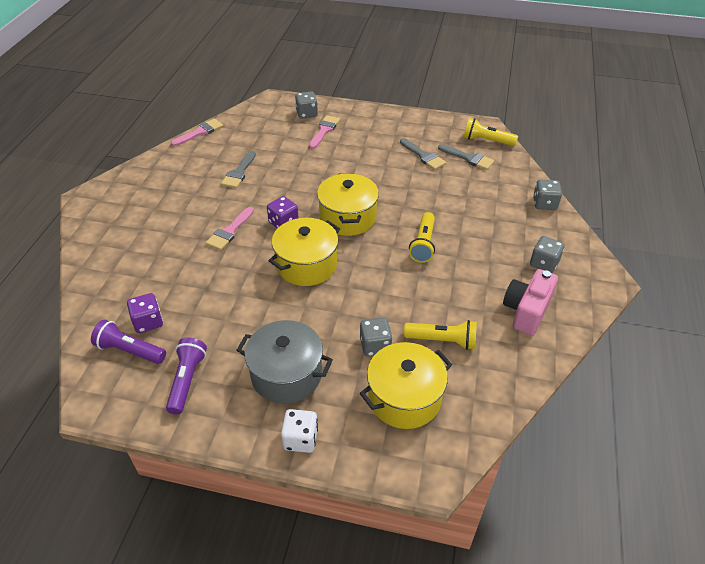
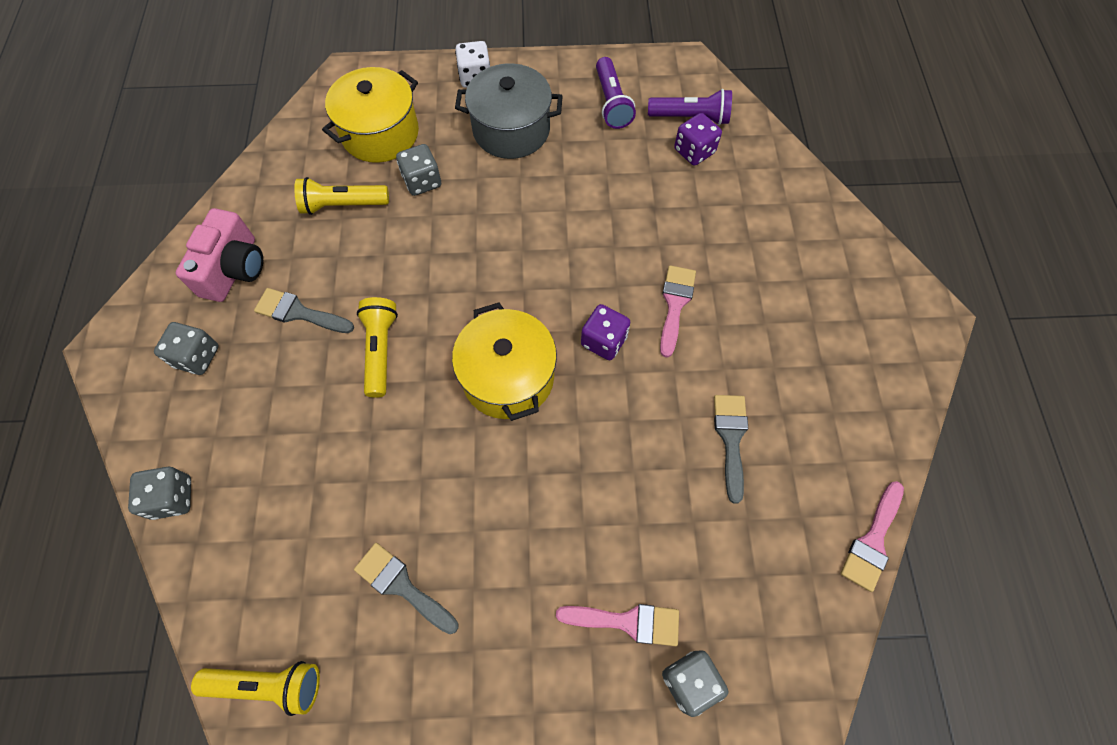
camera: 165 degrees right, 20 degrees up
(306, 265) = (540, 273): yellow pot -> none
(324, 130) = (627, 622): pink brush -> pink brush turned 90 degrees counterclockwise
(468, 158) = (309, 603): grey brush -> grey brush (299, 312)

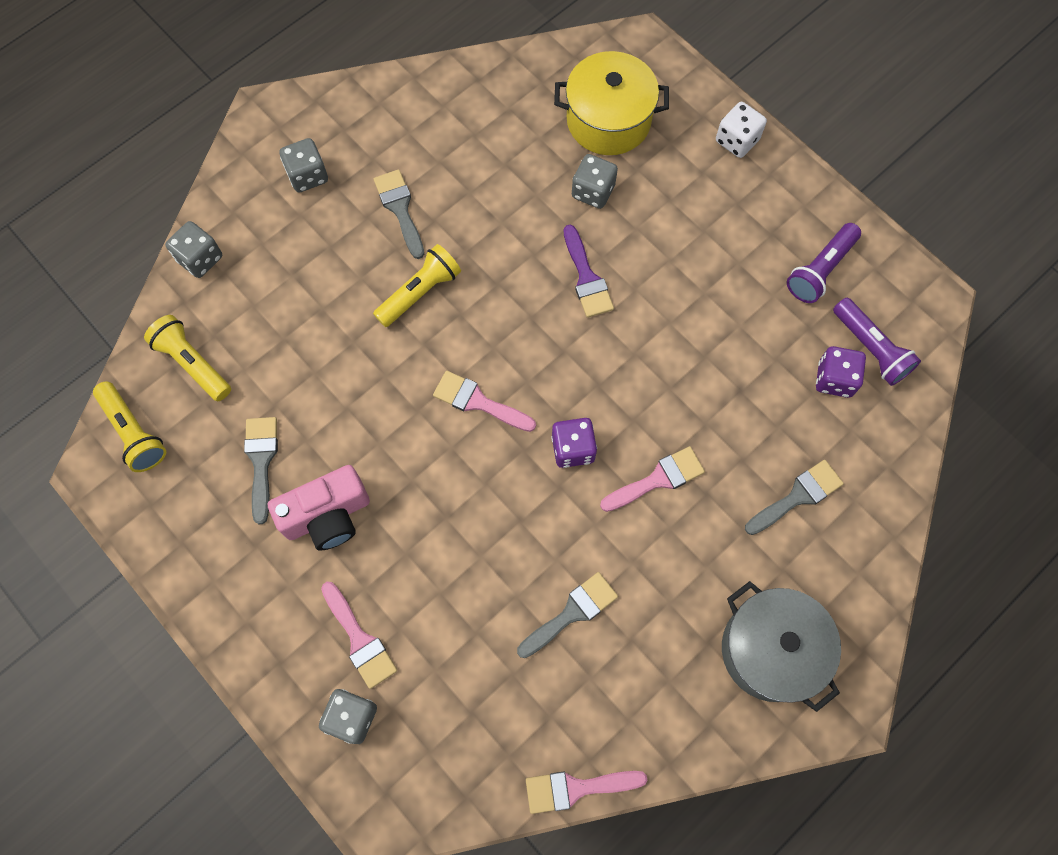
camera: 50 degrees right, 5 degrees up
(234, 269) = (394, 133): pink camera -> pink camera (327, 516)
(343, 205) = (517, 155): yellow flashlight -> yellow flashlight (193, 363)
(482, 234) = (586, 278): none -> purple brush
(508, 377) = (478, 402): yellow pot -> pink brush
(511, 130) = (710, 214): grey pot -> grey pot (771, 650)
(758, 232) = (797, 496): none -> grey brush

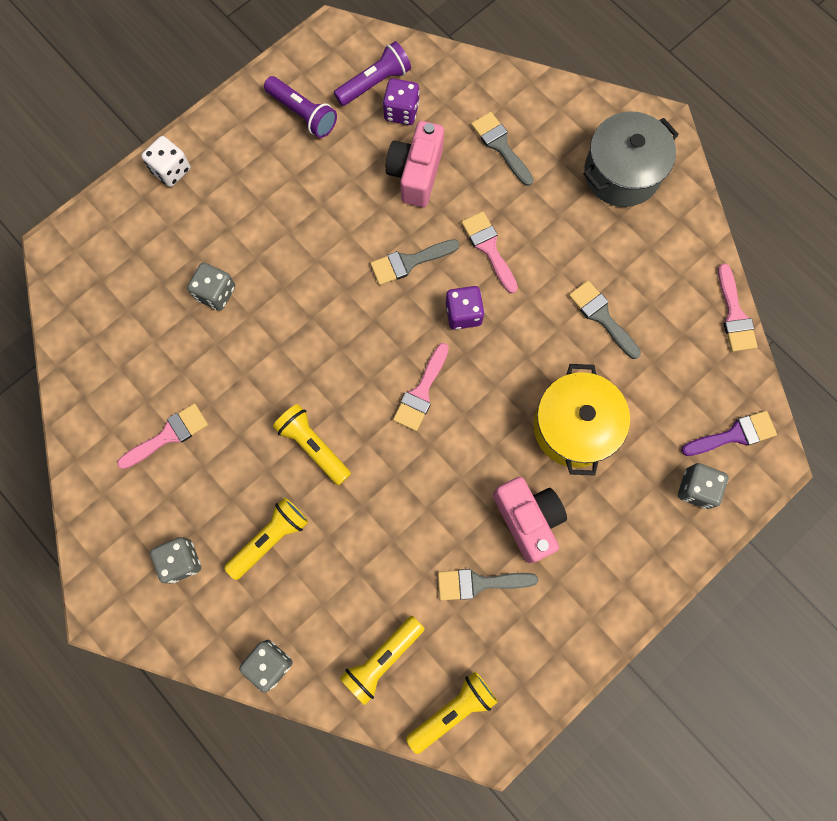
camera: 90 degrees left, 5 degrees up
(324, 254) = (270, 539): none -> yellow flashlight
(359, 640) = (633, 485): pink brush -> pink brush (168, 435)
(400, 209) = (224, 468): grey brush -> grey brush (409, 262)
(586, 278) = (303, 300): purple brush -> purple brush (734, 435)
(608, 120) = (141, 278): yellow pot -> yellow pot (574, 427)
(751, 396) = (416, 174): none -> pink camera

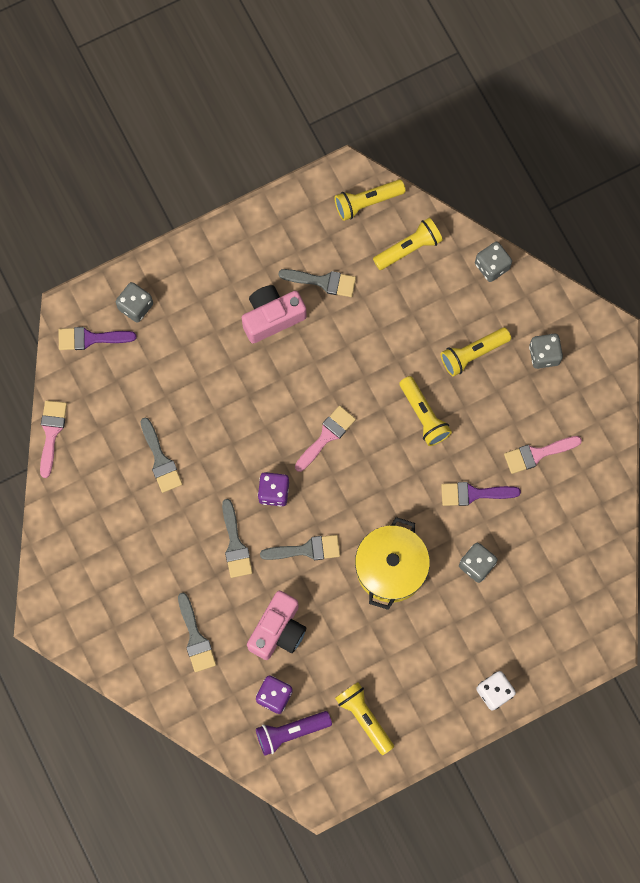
camera: 165 degrees left, 0 degrees up
(235, 370) = (473, 494): none -> purple brush
(302, 114) = (364, 718): purple flashlight -> yellow flashlight
(489, 248) = (235, 544): pink brush -> grey brush
(528, 519) = (272, 317): pink camera -> pink camera turned 75 degrees clockwise
(574, 427) = (213, 377): yellow pot -> yellow pot (390, 568)
(621, 173) = (98, 583): grey pot -> none

